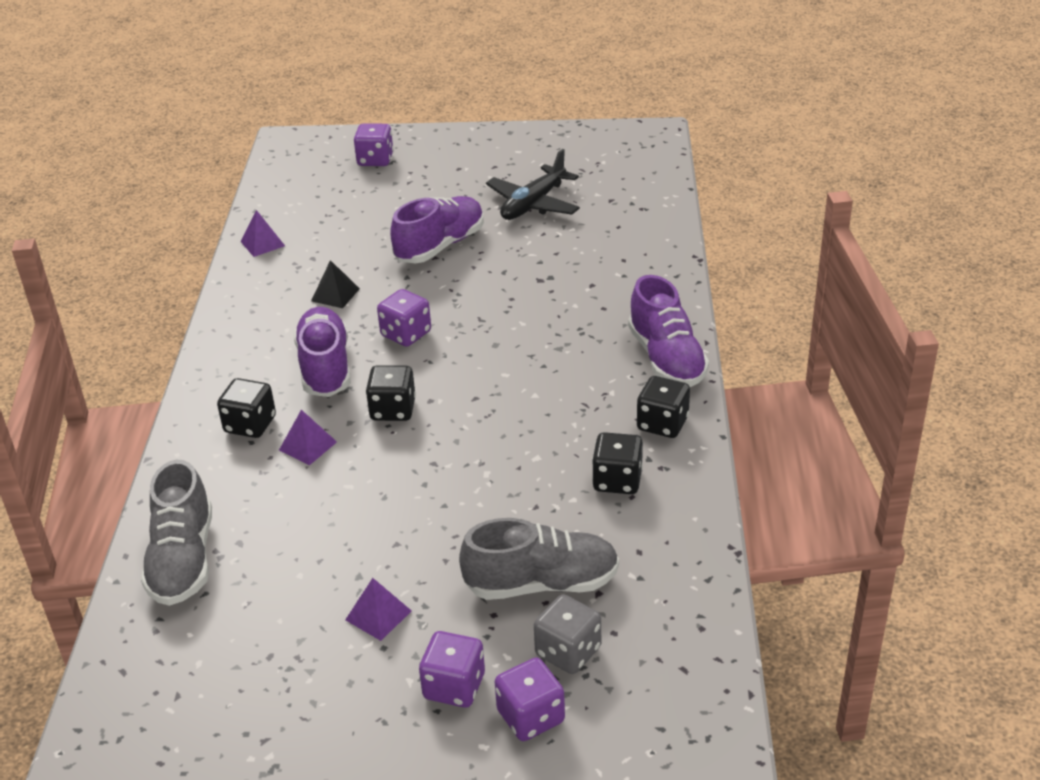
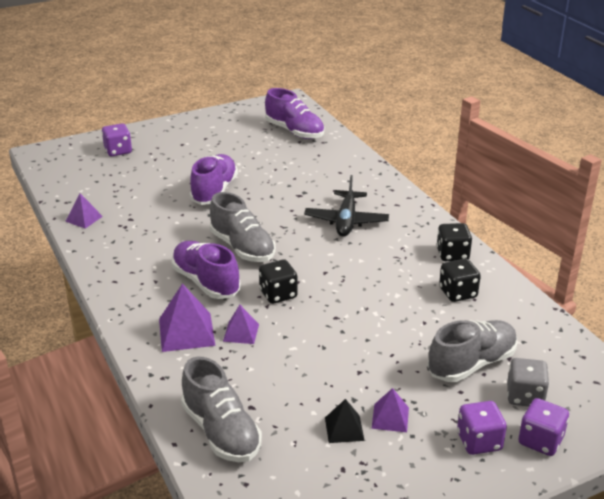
camera: 30 degrees left, 5 degrees down
(250, 425) = (186, 332): black dice -> purple pyramid
(335, 294) = (169, 237): black pyramid -> black pyramid (344, 429)
(406, 334) = (242, 248): purple dice -> grey shoe
(533, 204) = (252, 154): black plane -> black plane (346, 221)
(666, 359) = (419, 219): purple shoe -> purple shoe (294, 131)

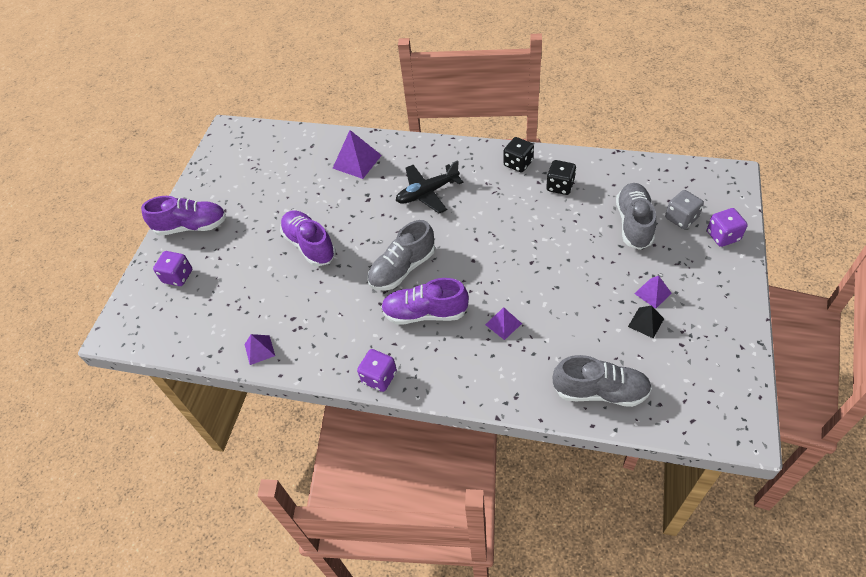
camera: 45 degrees left, 20 degrees up
(186, 332) = (475, 356): purple pyramid -> purple pyramid (357, 161)
(242, 248) = (402, 268): grey shoe -> grey shoe turned 135 degrees clockwise
(278, 294) = (478, 279): black dice -> none
(294, 131) = (278, 153): purple shoe -> purple shoe (191, 226)
(346, 221) = (427, 193): black plane -> black plane turned 105 degrees clockwise
(479, 441) = (704, 264): purple dice -> purple dice (379, 377)

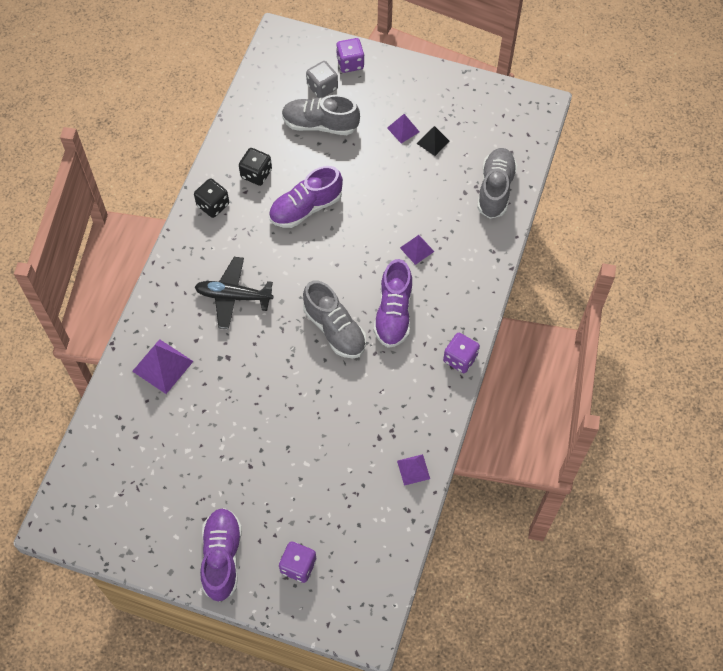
camera: 90 degrees left, 10 degrees up
(309, 245) = (283, 420): purple shoe -> purple shoe (306, 208)
(427, 193) = (233, 296): black plane -> black plane turned 120 degrees clockwise

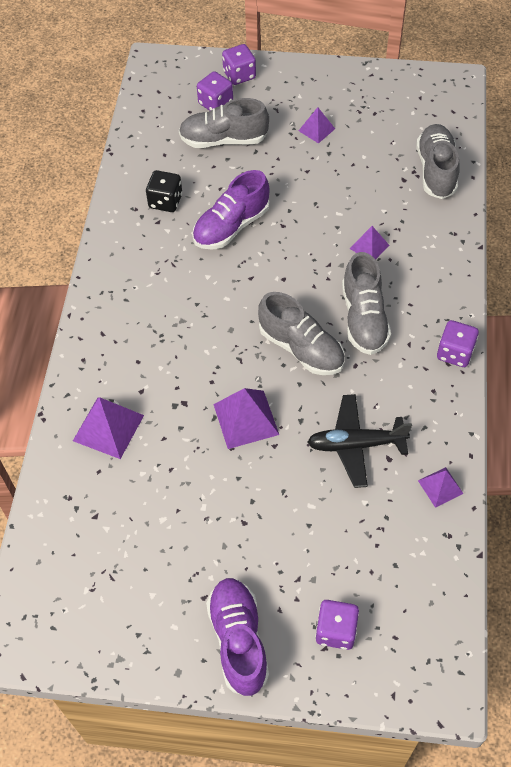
camera: 10 degrees left, 5 degrees down
(213, 205) = (124, 242): black dice -> none
(233, 296) = (173, 334): black plane -> black plane (356, 444)
(273, 381) = (245, 419): none -> purple pyramid
(322, 87) = (215, 103): grey dice -> purple dice
(393, 313) = (364, 318): purple shoe -> grey shoe
(433, 142) = (353, 136): black pyramid -> none

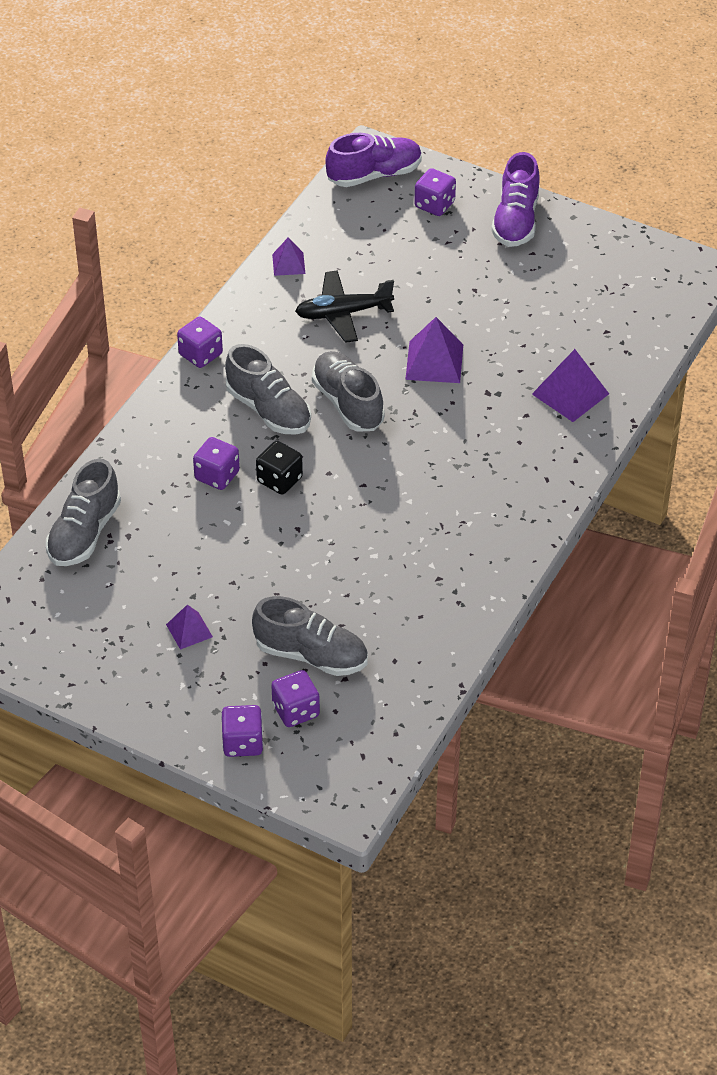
camera: 160 degrees left, 10 degrees down
(165, 201) = (419, 599): black dice -> black dice (279, 480)
(231, 226) = (356, 545): purple shoe -> purple shoe (374, 175)
(356, 444) = (343, 313): black plane -> black plane turned 150 degrees clockwise
(364, 318) = (269, 410): grey shoe -> grey shoe turned 120 degrees clockwise
(369, 246) = (217, 476): purple pyramid -> purple dice

